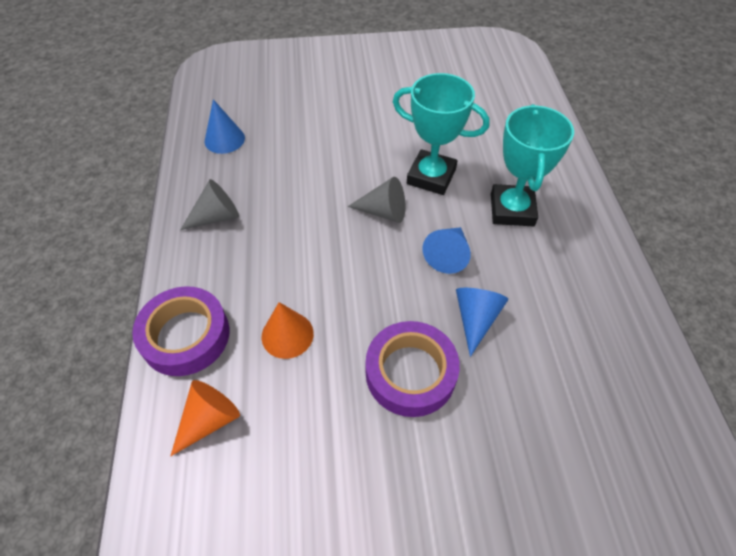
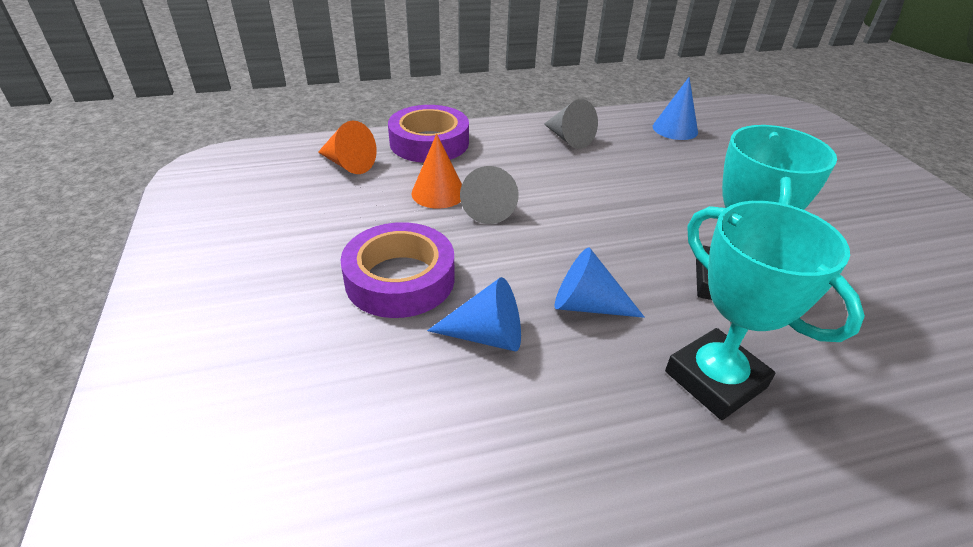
camera: 80 degrees right, 15 degrees down
(383, 211) = (634, 244): grey cone -> grey cone (489, 208)
(512, 210) = (715, 379): turquoise trophy -> turquoise trophy turned 60 degrees clockwise

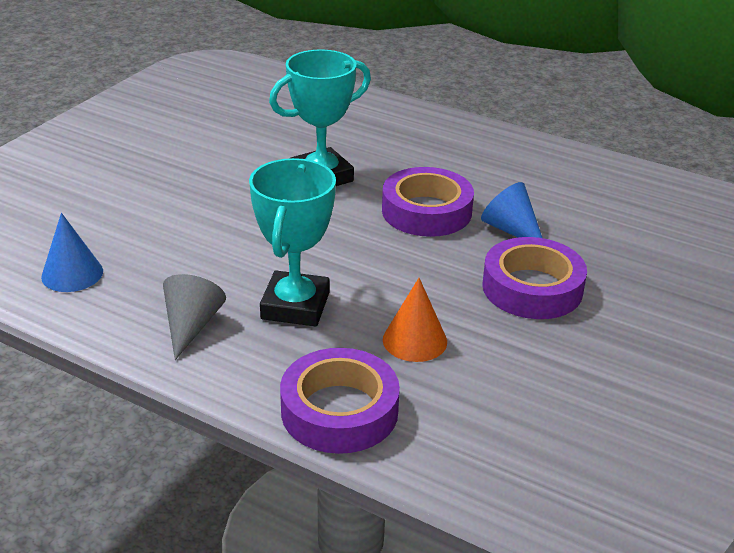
camera: 135 degrees left, 5 degrees down
(348, 164) = (466, 432): orange cone -> none
(489, 208) = (391, 301): grey cone -> none
(587, 305) = (426, 211): blue cone -> purple tape
(715, 379) = (416, 158): turquoise trophy -> turquoise trophy (295, 306)

